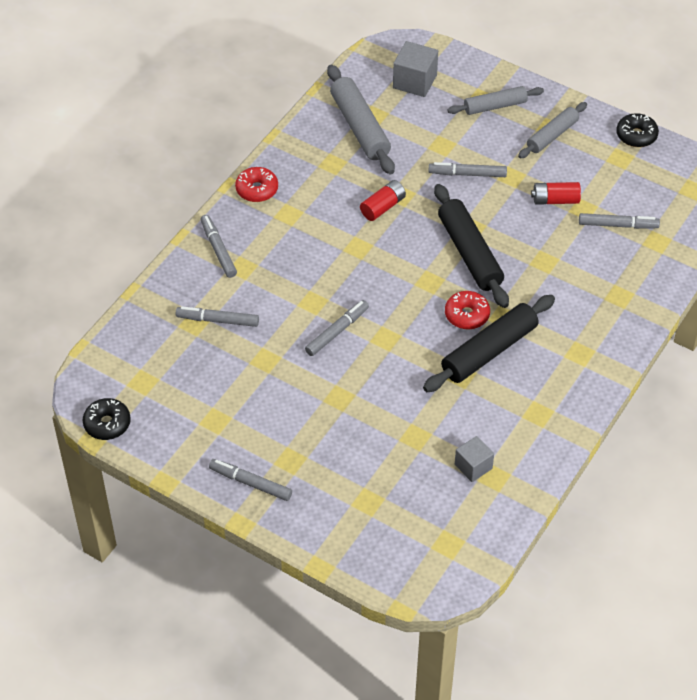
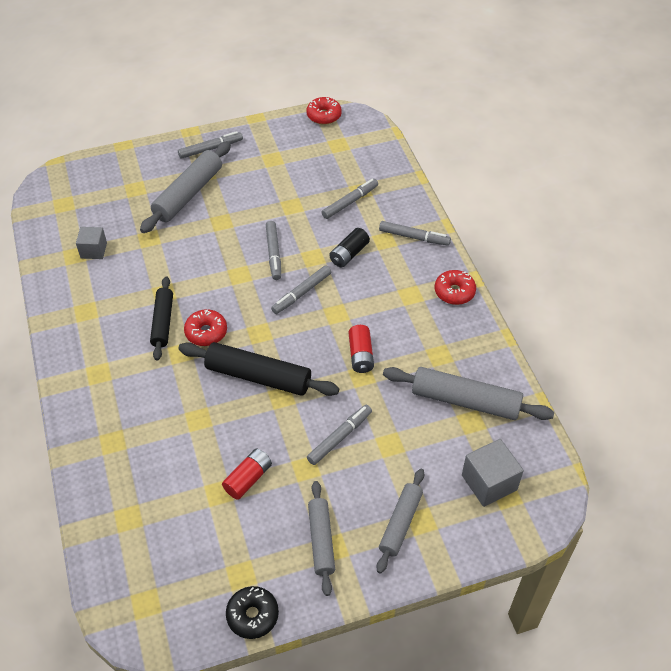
camera: 130 degrees right, 0 degrees up
(107, 424) = (324, 116): black donut -> red donut
(284, 280) = (349, 254): none -> black battery
(330, 451) = (188, 194): none -> grey rolling pin
(489, 351) = (163, 322): black rolling pin -> black rolling pin, size x0.64
(617, 225) = (175, 503): grey marker -> grey marker (302, 293)

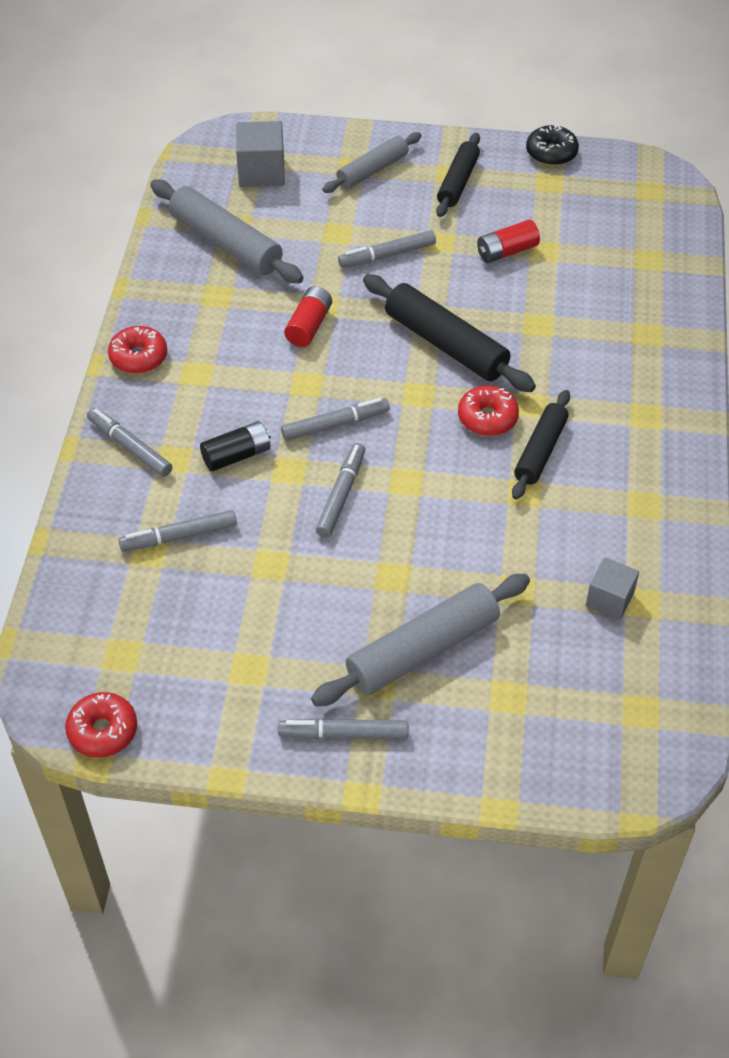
camera: 155 degrees left, 0 degrees up
(321, 540) = (458, 182): grey rolling pin -> black rolling pin

